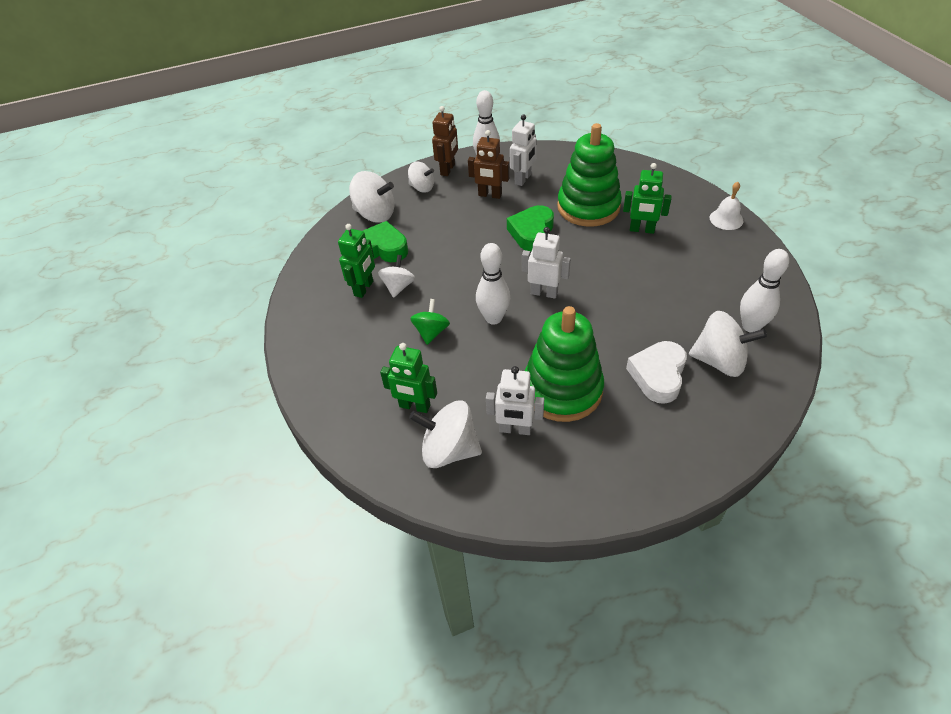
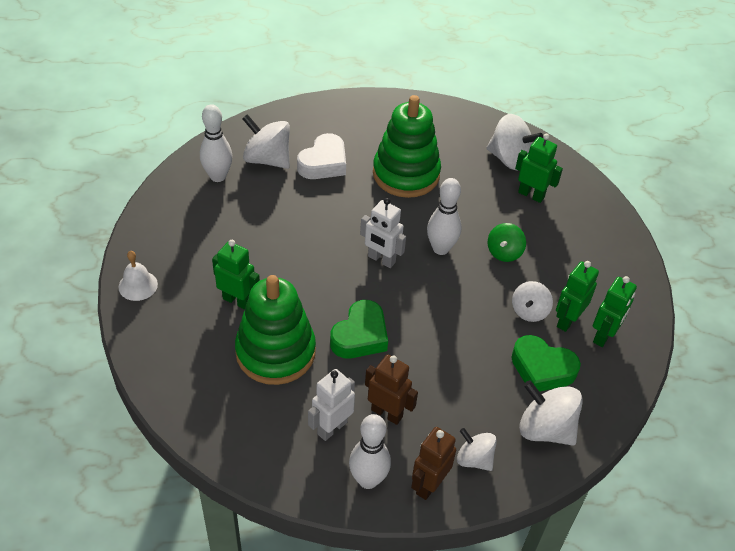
camera: 170 degrees left, 0 degrees up
(331, 285) = (603, 336): none -> green robot
(515, 429) = (455, 158): white robot -> none

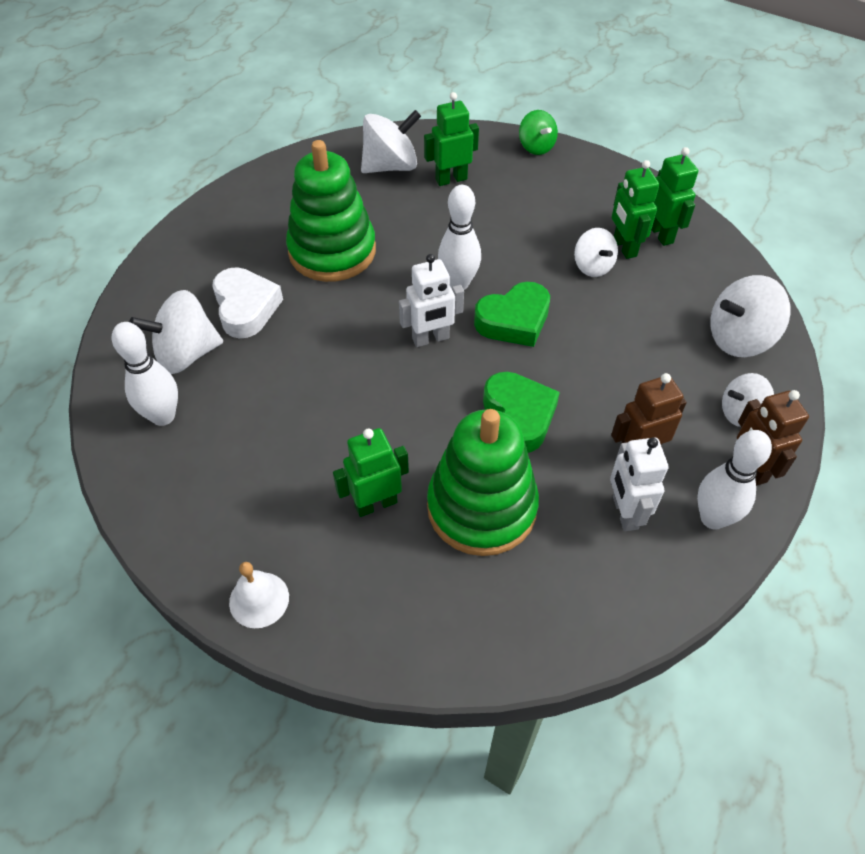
camera: 50 degrees left, 5 degrees up
(504, 252) = (505, 240): green spinning top -> green spinning top (536, 147)
(542, 369) = (668, 299): green heart -> green heart (514, 320)

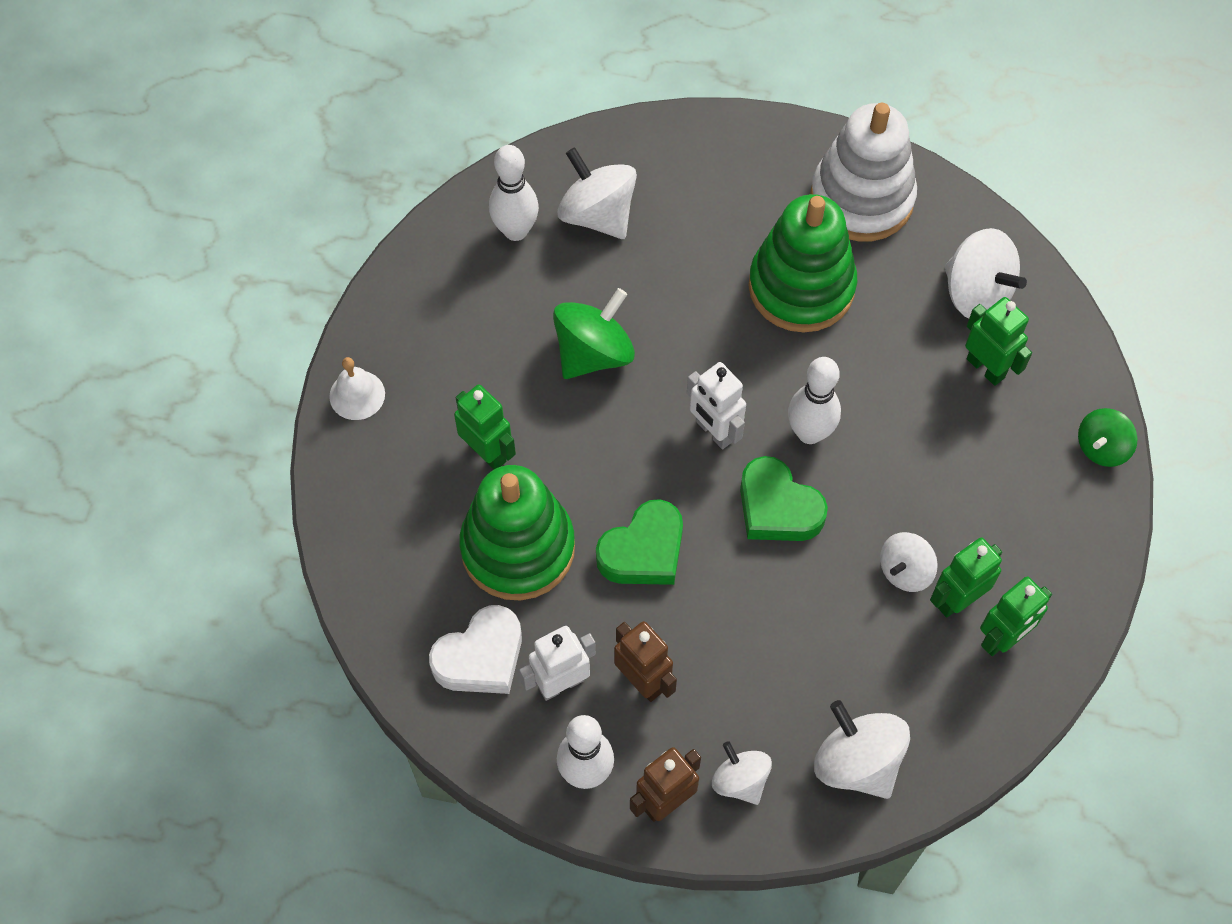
camera: 70 degrees right, 10 degrees up
(246, 308) = (681, 239): white heart -> white heart (481, 657)
(278, 197) = (861, 198): none -> white stacking toy
(317, 396) = (593, 353): none -> green spinning top

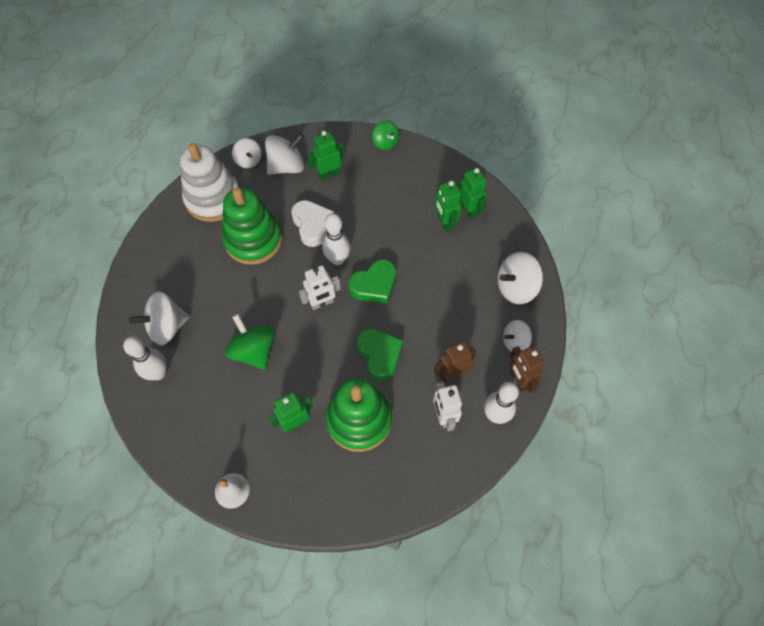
camera: 75 degrees left, 0 degrees up
(481, 657) = (418, 455): white heart -> white heart (312, 225)
(905, 571) = (424, 239): white spinning top -> white spinning top (248, 160)

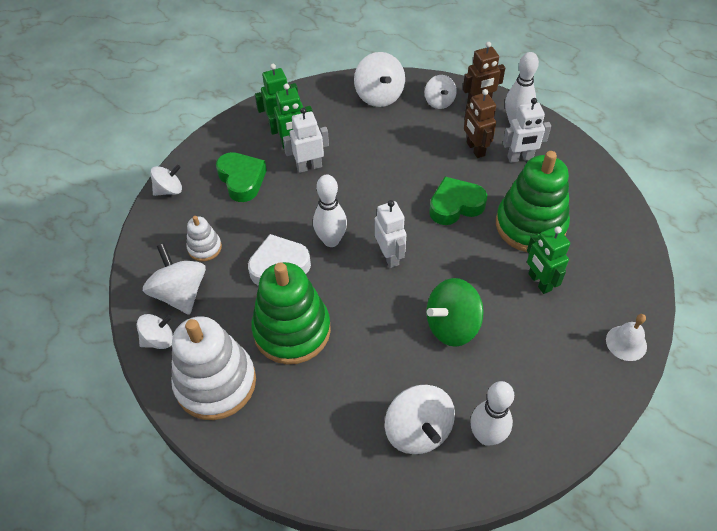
camera: 85 degrees left, 10 degrees down
(328, 174) = (204, 248): green robot -> white stacking toy
(374, 285) = (369, 207): green heart -> green heart (242, 180)
(385, 143) = (169, 190): green spinning top -> white spinning top
(418, 236) = (309, 166): none -> white robot

